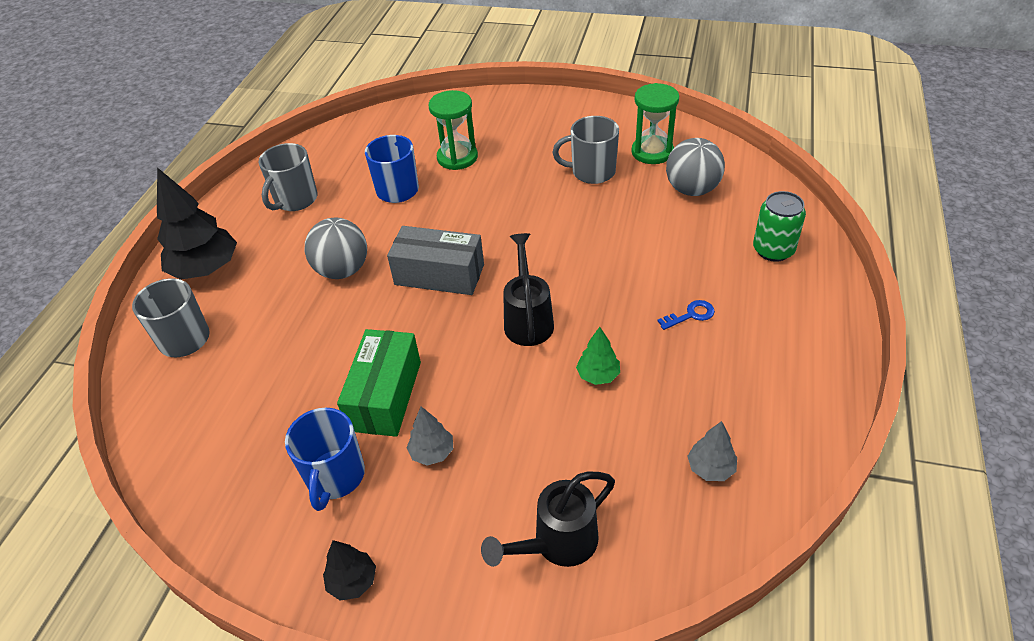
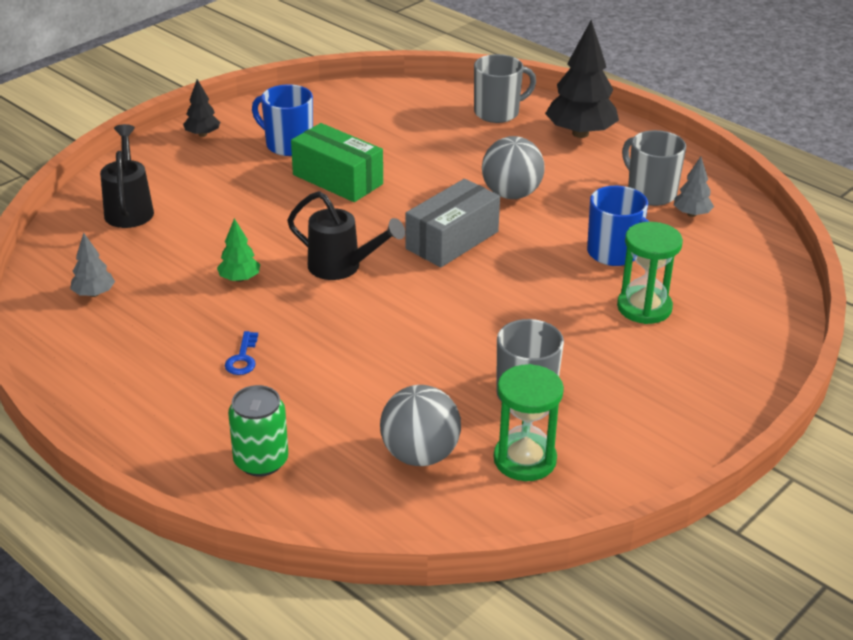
camera: 115 degrees right, 10 degrees down
(432, 452) = (261, 184): grey tree -> grey tree (691, 214)

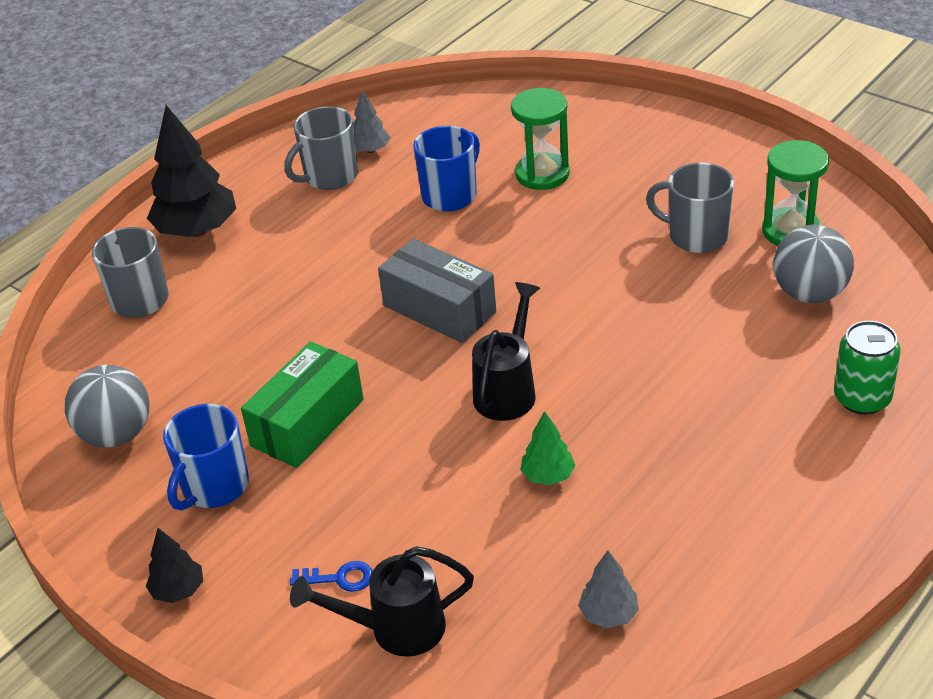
camera: 90 degrees left, 5 degrees up
(242, 358) = (702, 443): blue key -> blue key (339, 578)
(511, 194) = (337, 273): grey ball -> grey ball (116, 434)

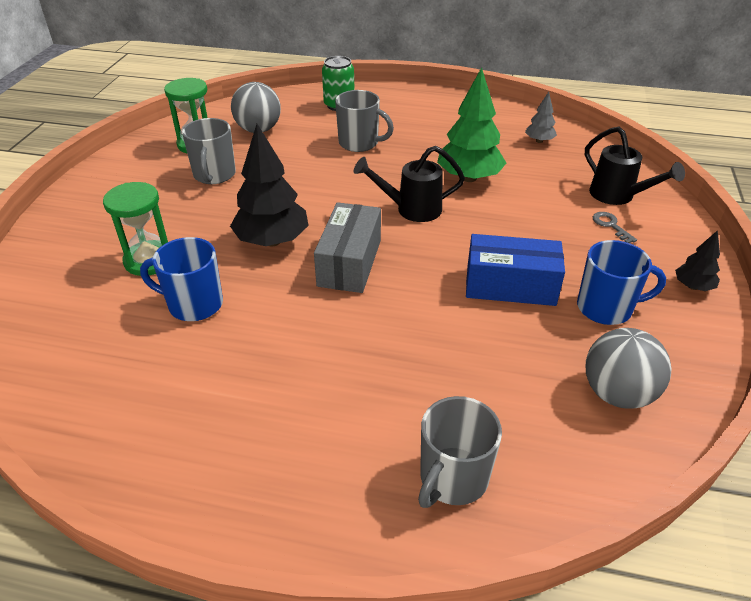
camera: 120 degrees left, 0 degrees up
(197, 230) = (316, 485): black tree -> black tree (272, 241)
(307, 422) = (510, 286): green box -> blue box
(330, 176) = (181, 405): grey mug -> grey mug (359, 143)
(339, 578) = (611, 225): blue key -> grey key
(370, 150) = (123, 390): grey tree -> none
(548, 476) = (469, 178): green tree -> green tree, size x1.99

